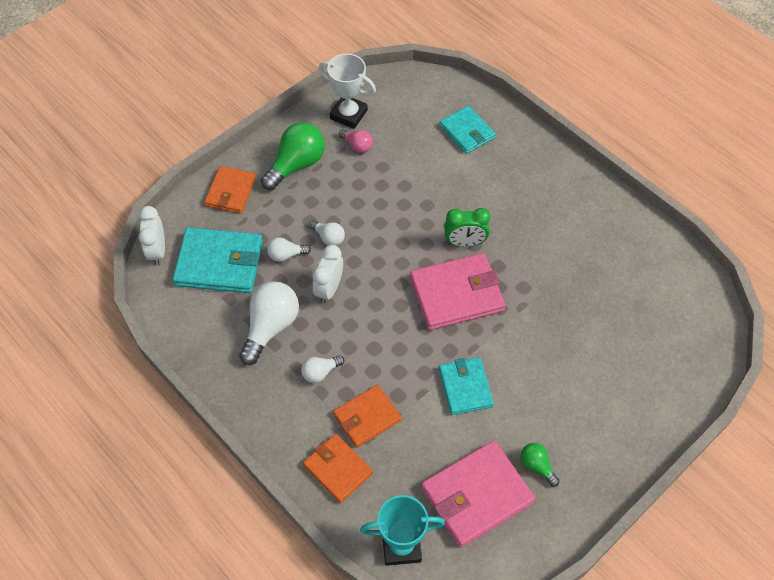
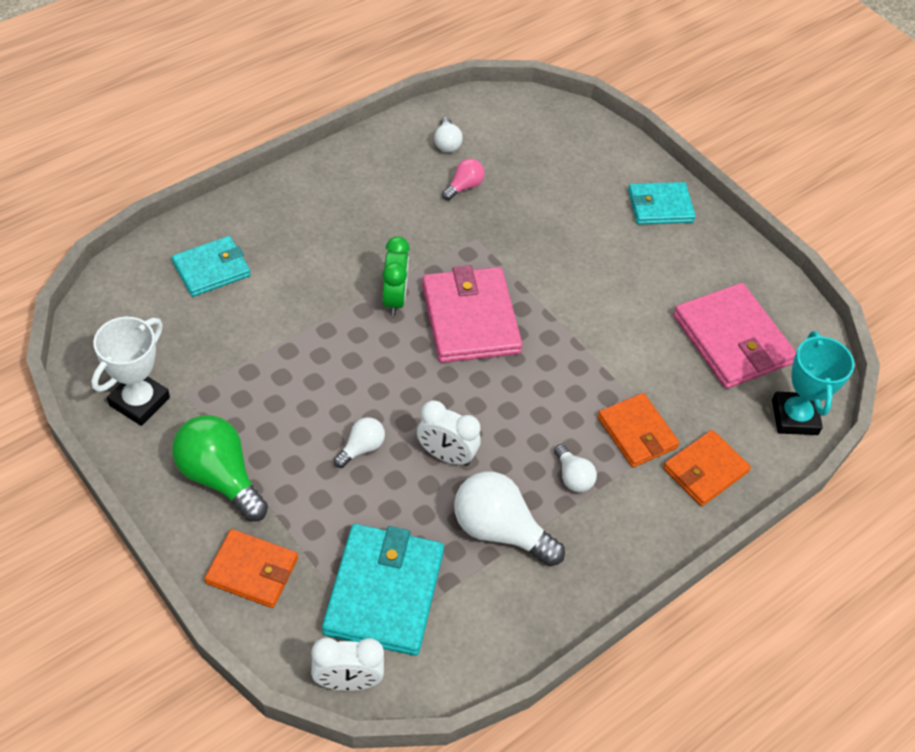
camera: 90 degrees left, 5 degrees down
(286, 255) = (382, 503): white light bulb -> white light bulb (447, 143)
(357, 146) = (203, 397): pink light bulb -> pink light bulb (464, 186)
(465, 387) = (599, 329): turquoise wallet -> turquoise wallet (660, 206)
(537, 466) = (696, 282): green light bulb -> none

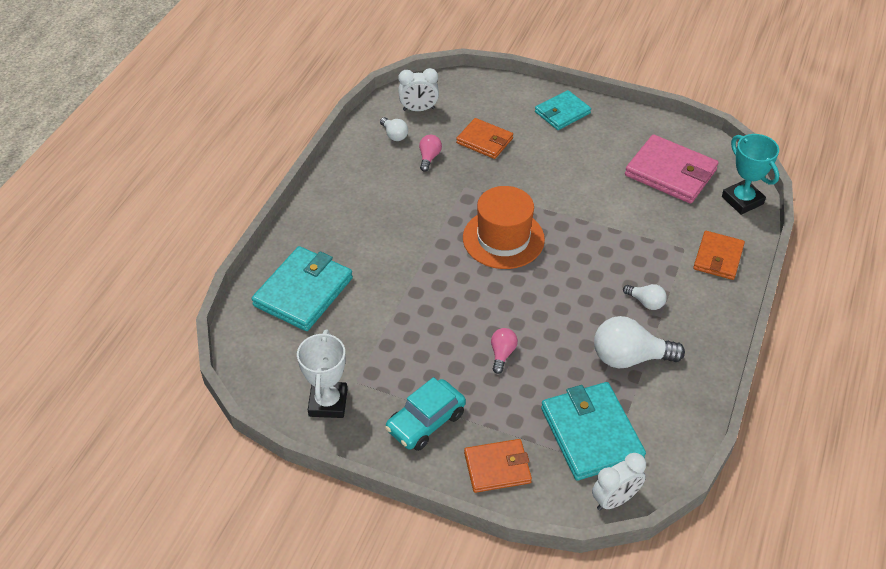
camera: 25 degrees left, 5 degrees down
(211, 269) = (303, 292): turquoise wallet -> turquoise wallet, size x1.59
(220, 477) = (426, 421): green light bulb -> turquoise car
(361, 448) = (502, 354): white light bulb -> pink light bulb
(394, 299) = (444, 250): green clock -> none
(446, 455) = (559, 330): white clock -> white clock (419, 109)
(470, 319) = (503, 238): pink wallet -> orange hat
(636, 432) = (661, 256): orange wallet -> orange wallet (484, 141)

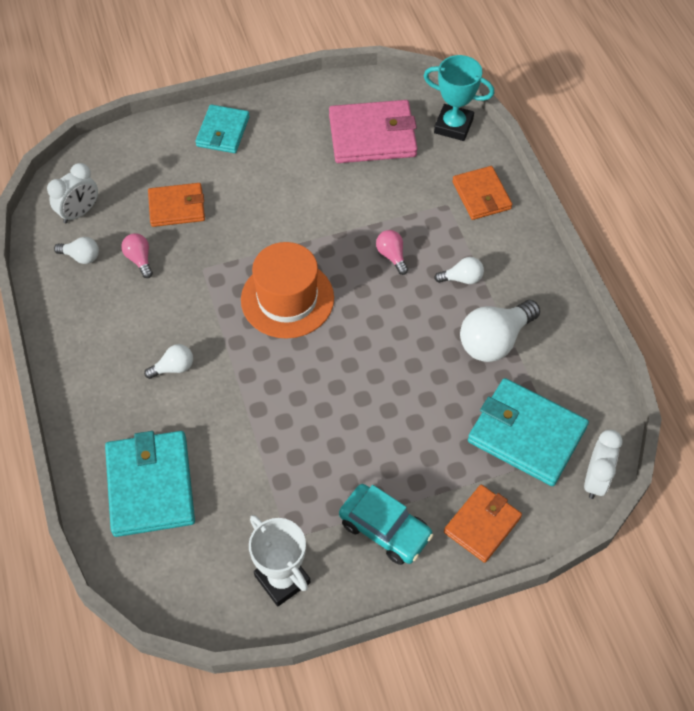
camera: 40 degrees left, 10 degrees up
(386, 233) = (173, 368): none -> white light bulb
(426, 421) = (385, 529): turquoise car -> turquoise car turned 60 degrees counterclockwise
(502, 354) = (390, 414): pink light bulb -> pink light bulb (392, 256)

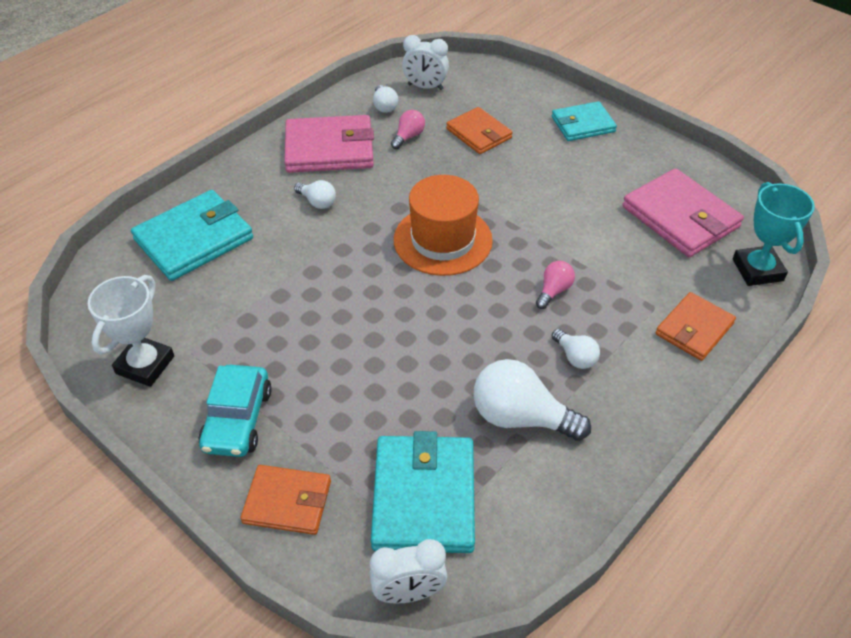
camera: 60 degrees right, 10 degrees down
(108, 327) = (329, 149): none -> pink wallet

